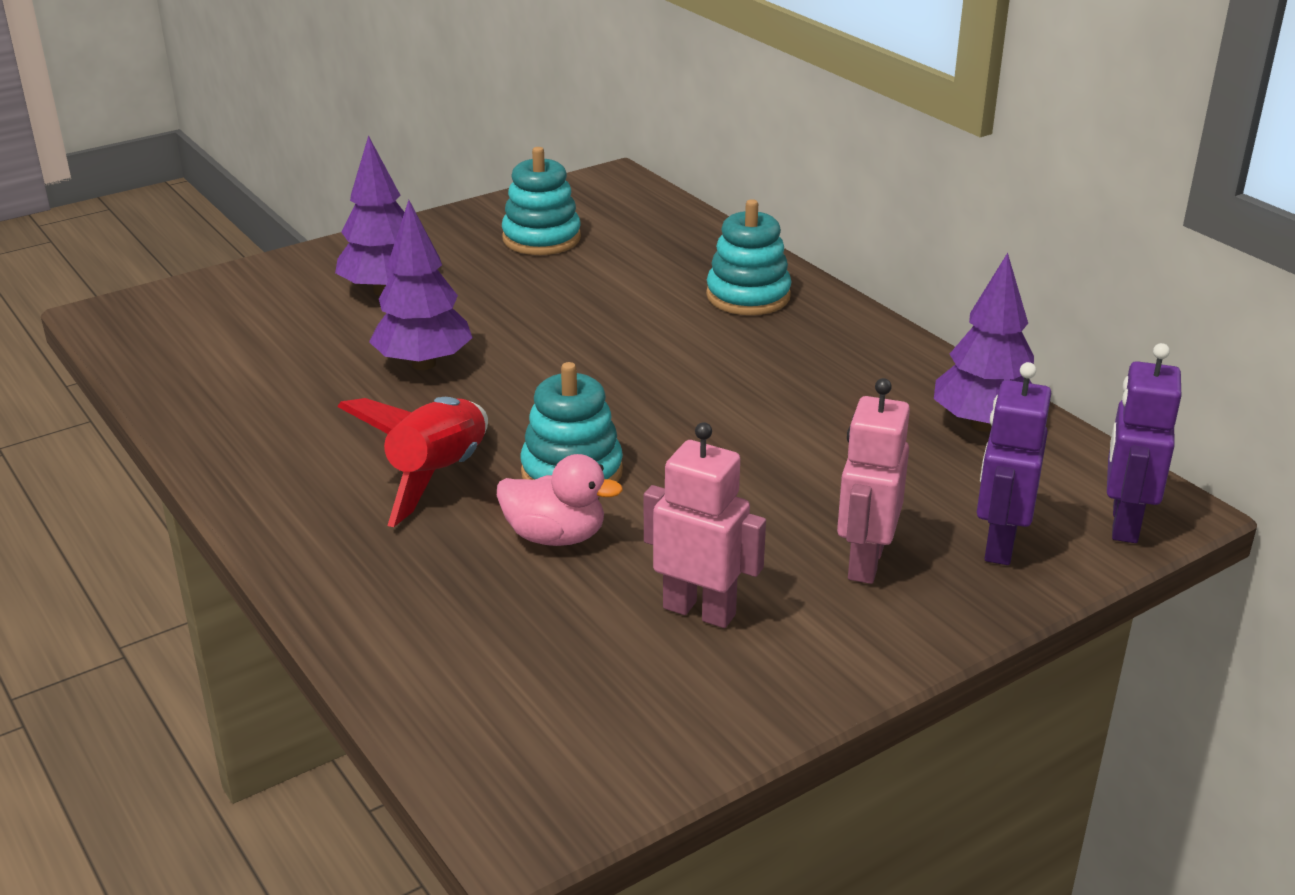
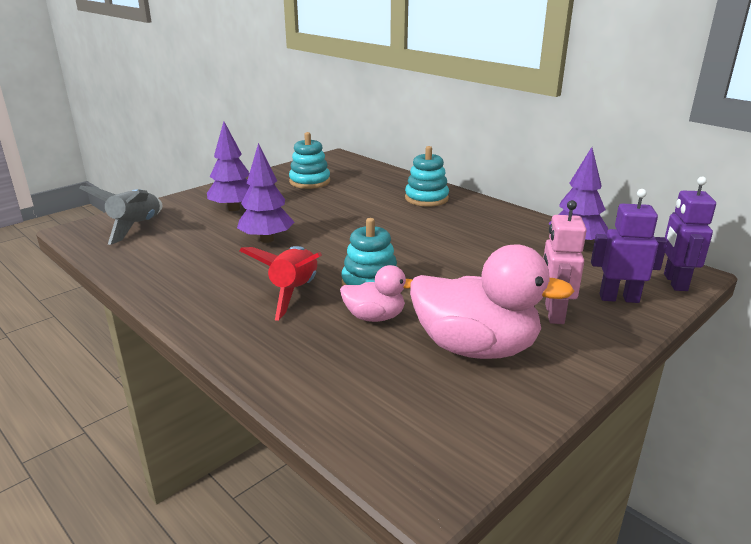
camera: 10 degrees left, 5 degrees down
(207, 318) = (136, 227): none -> grey rocket
(699, 611) = (476, 348): pink robot -> pink duck
(999, 545) = (619, 298): purple robot -> purple robot turned 90 degrees clockwise

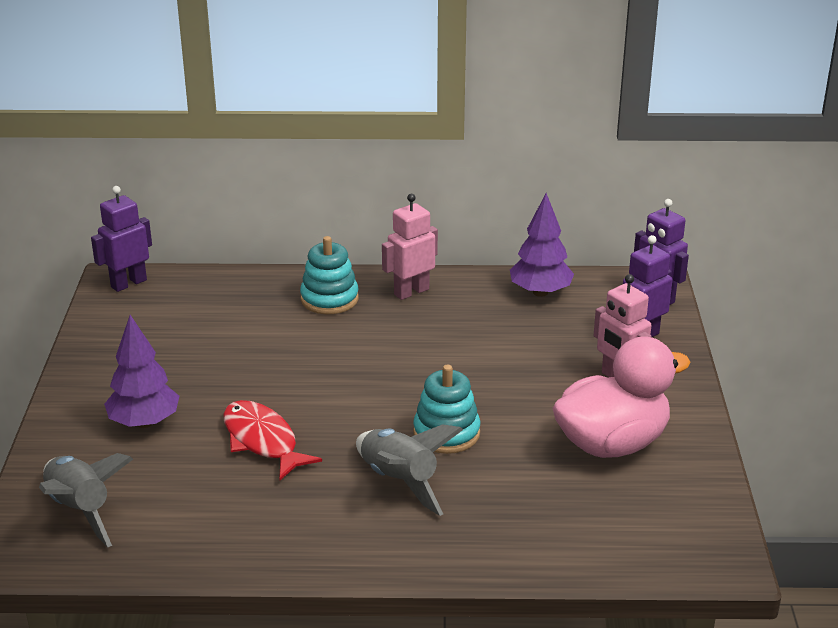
camera: 45 degrees left, 5 degrees up
(267, 239) = (262, 441): purple tree -> red fish
(294, 293) = (399, 481): red rocket -> grey rocket
(309, 182) = (158, 337): turquoise stacking toy -> none
(339, 159) = (128, 283): none -> purple robot
(375, 317) = (503, 463): pink duck -> none
(482, 212) = (411, 292): none -> pink robot

